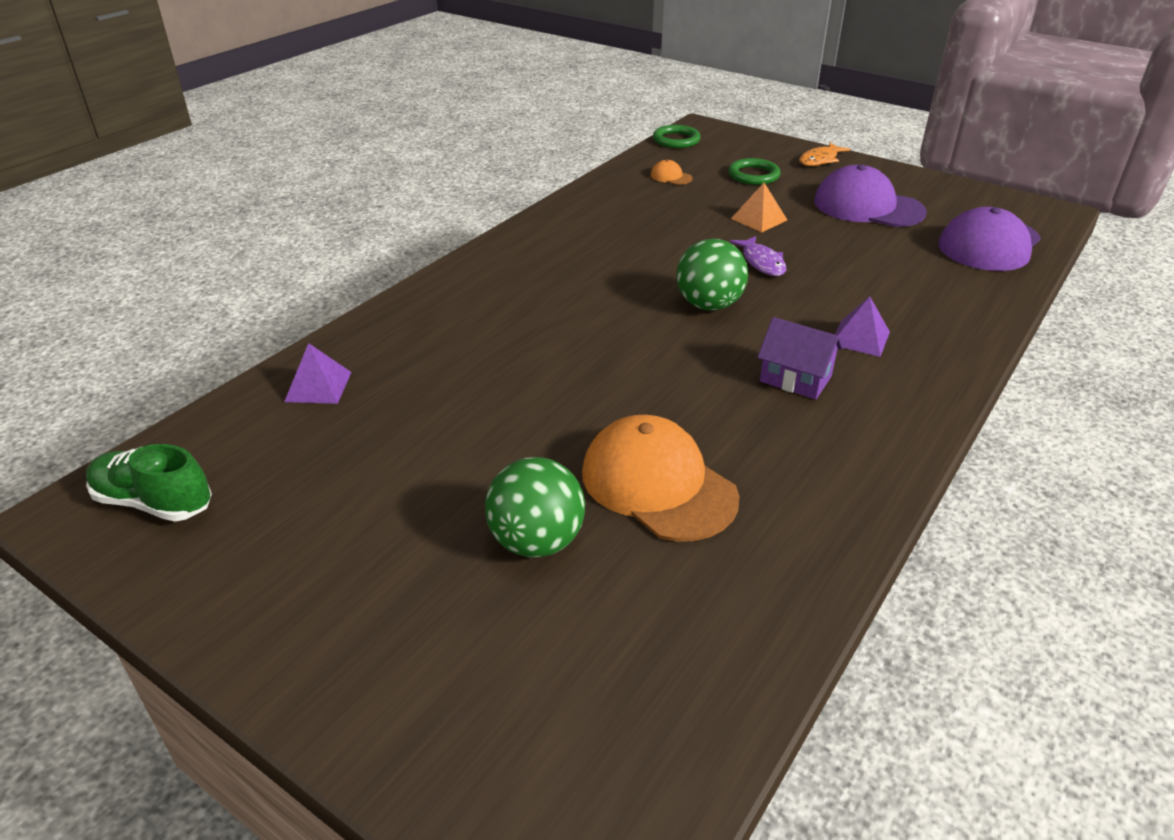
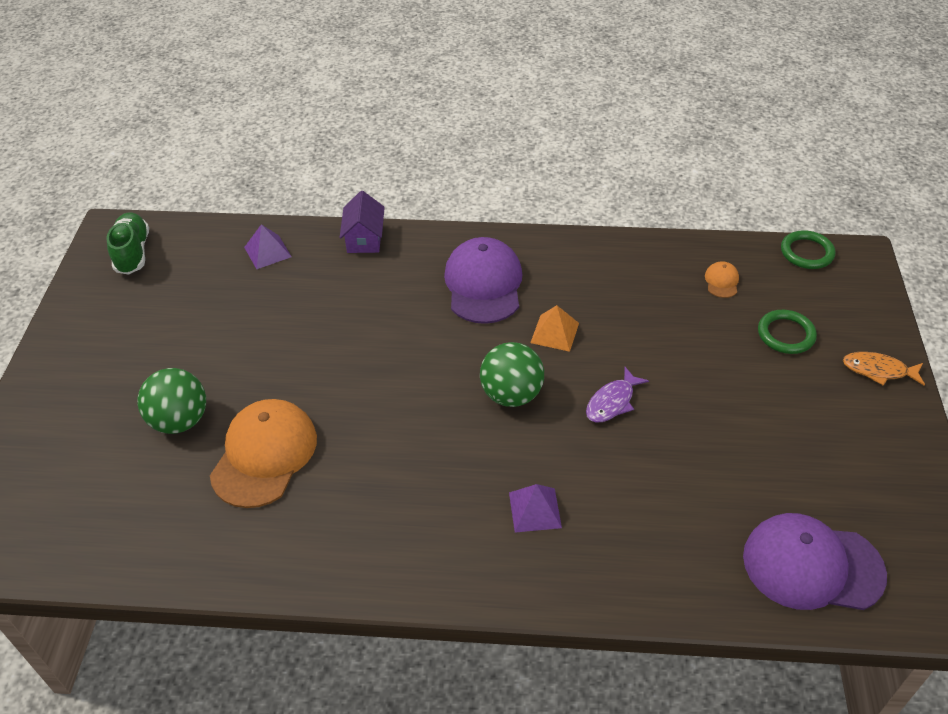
camera: 60 degrees right, 10 degrees up
(759, 219) = (694, 371): orange pyramid -> orange pyramid (554, 333)
(795, 379) = (441, 486): purple house -> purple house (364, 239)
(868, 207) = (802, 442): purple cap -> purple cap (483, 284)

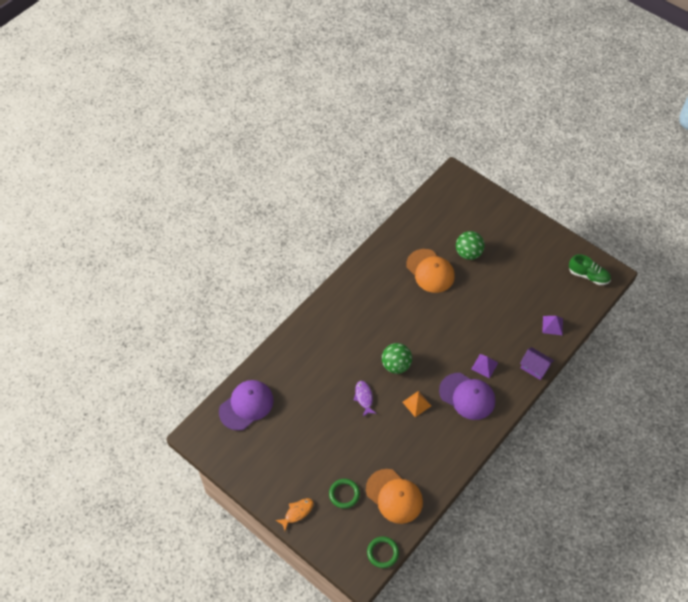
camera: 125 degrees right, 10 degrees up
(535, 509) = (338, 338): purple pyramid -> purple pyramid (484, 366)
(721, 281) = (394, 496): orange cap -> orange cap, size x2.35

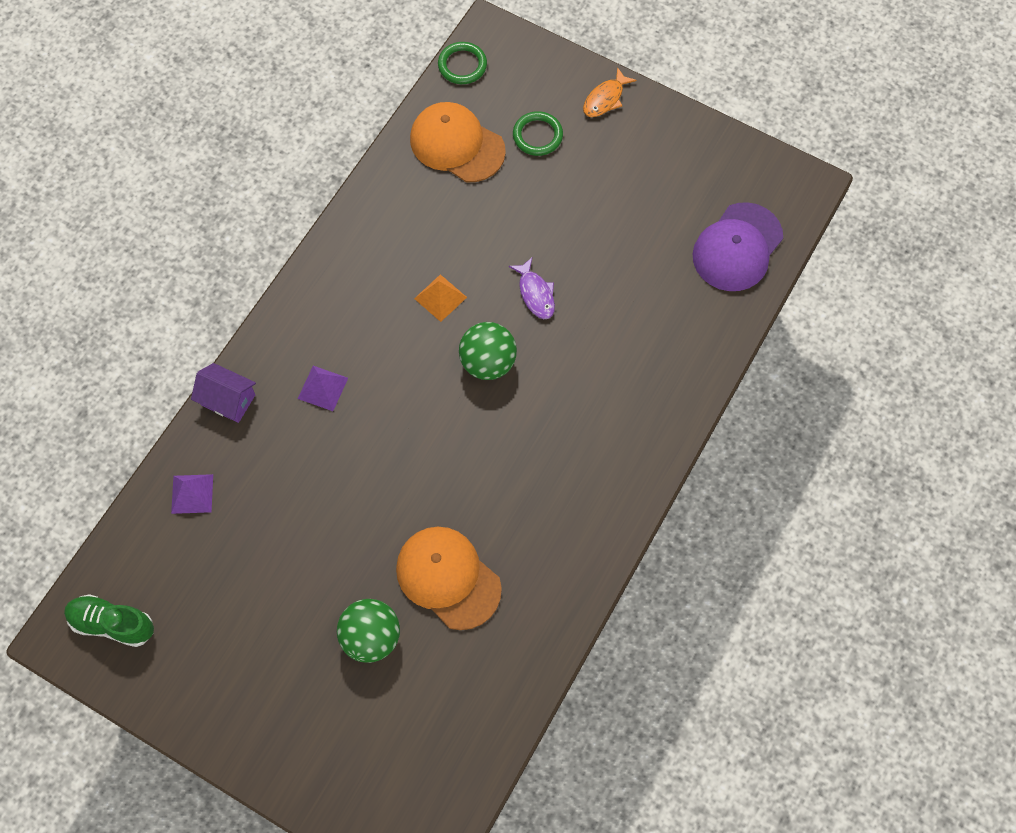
camera: 170 degrees right, 10 degrees up
(467, 396) = (351, 325): purple cap -> none

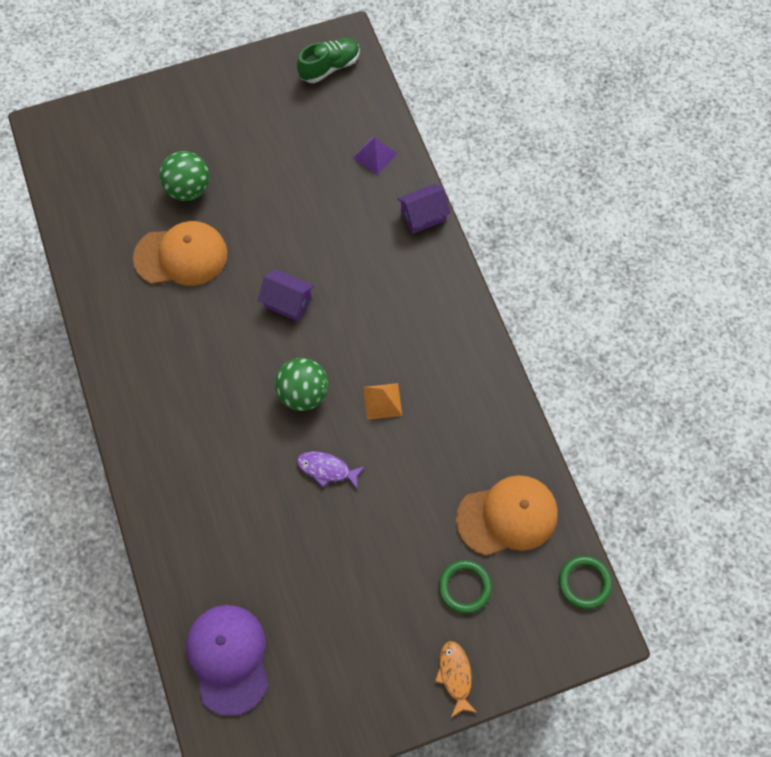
camera: 130 degrees right, 0 degrees up
(322, 388) = (380, 276): purple pyramid -> none
(414, 444) = (287, 302): none -> purple house

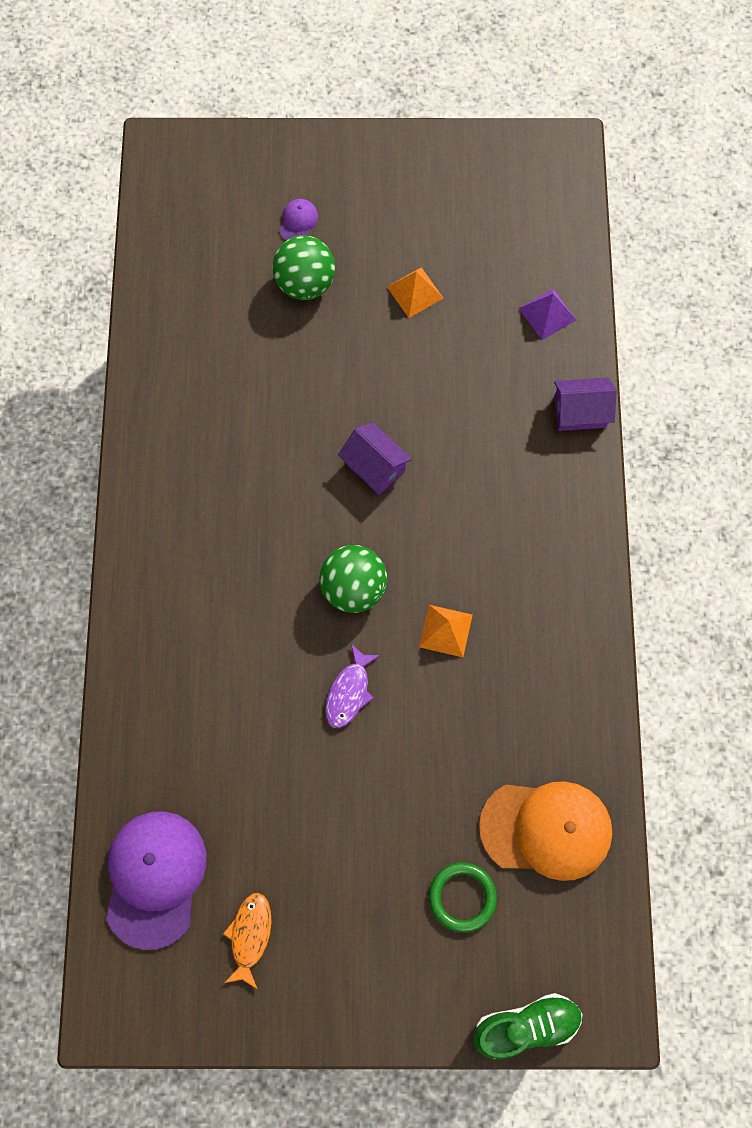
camera: 20 degrees right, 5 degrees up
(167, 147) = (298, 222): none -> purple cap
(181, 256) = (268, 365): orange cap -> none
(272, 170) = (415, 292): none -> orange pyramid
(327, 469) = (349, 692): purple fish -> purple fish turned 105 degrees counterclockwise
(329, 67) = (531, 181): green shoe -> green shoe (526, 1025)
(455, 675) = (412, 1000): orange fish -> orange fish (250, 935)
(584, 583) = (610, 946): green ring -> none

